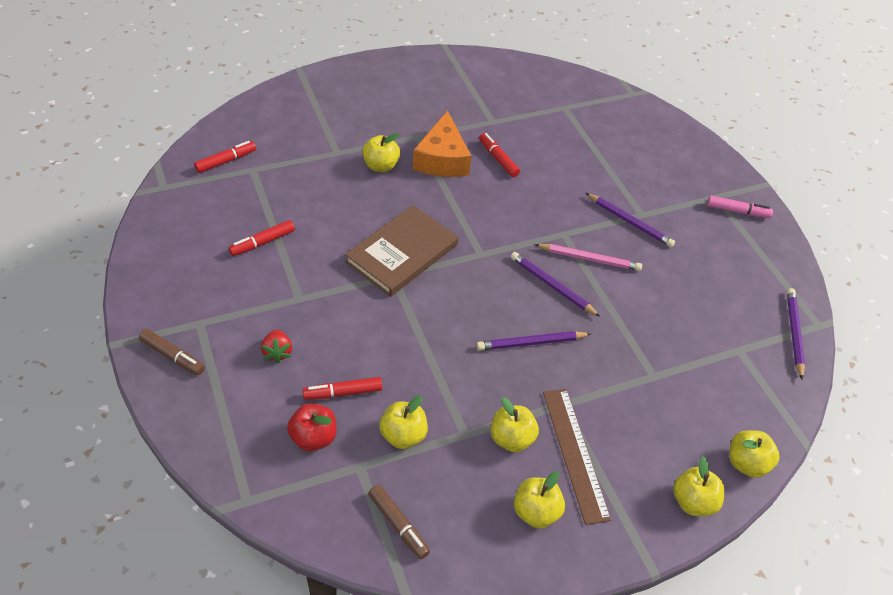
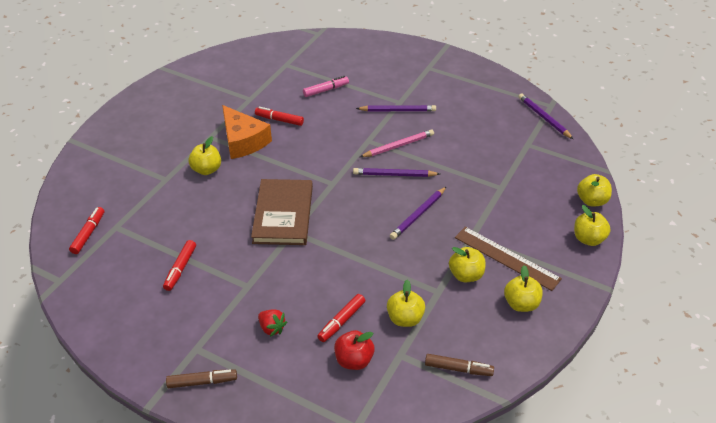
camera: 35 degrees left, 5 degrees down
(737, 211) = (448, 69): pink marker -> pink marker (326, 90)

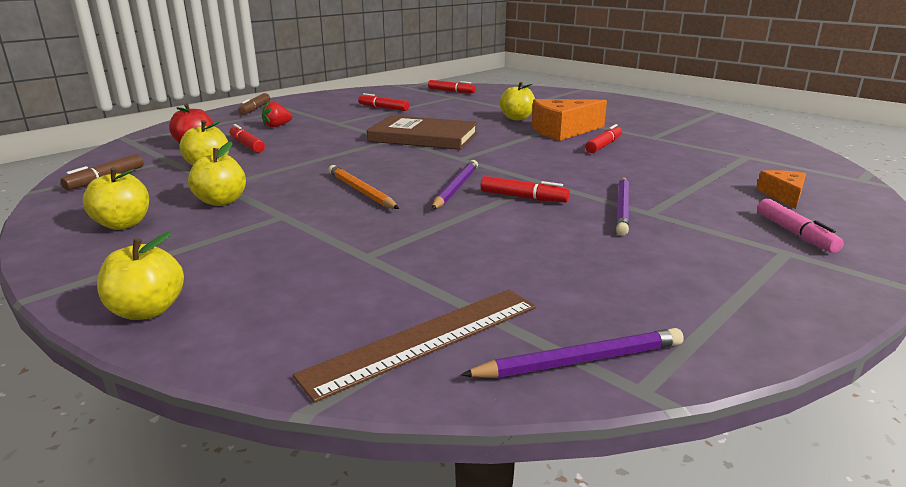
camera: 105 degrees right, 20 degrees down
(326, 90) = (680, 171): pink marker -> pink marker (795, 233)
(355, 60) = (783, 195): none -> orange cheese
(398, 146) = (523, 197): pink pencil -> red marker
(418, 215) = (361, 191): purple pencil -> orange pencil
(506, 258) = (212, 230): brown ruler -> brown ruler (424, 339)
(591, 201) = (235, 347): yellow apple -> none

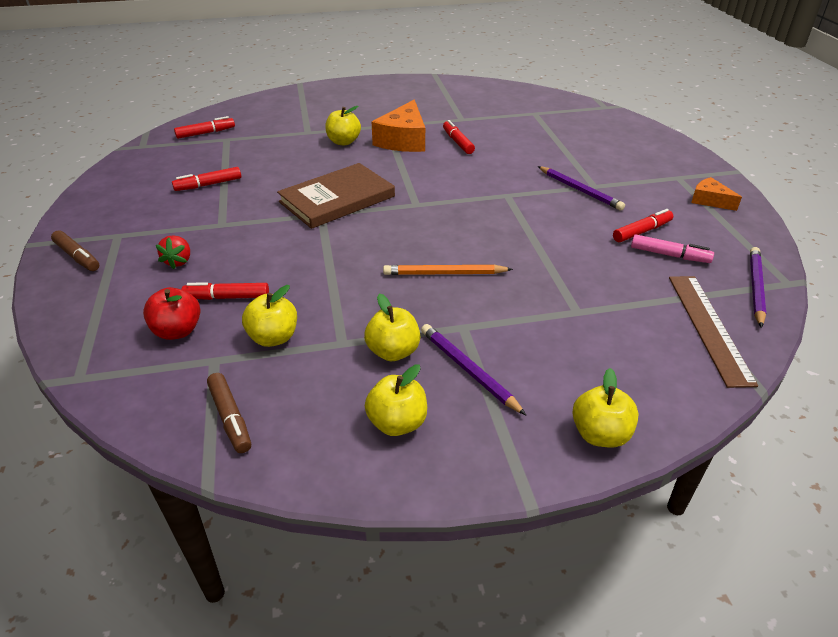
camera: 55 degrees left, 15 degrees up
(455, 188) = (482, 231): purple pencil -> purple pencil (468, 370)
(523, 197) = (529, 214): red marker -> red marker (642, 231)
(783, 195) = (607, 138): orange cheese -> orange cheese (709, 200)
(795, 233) = (659, 163): pink marker -> pink marker (669, 255)

